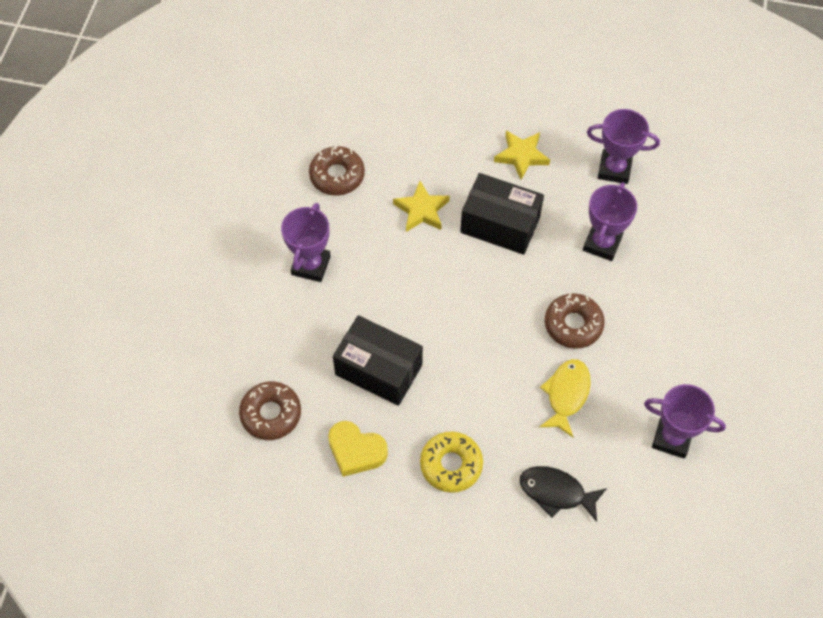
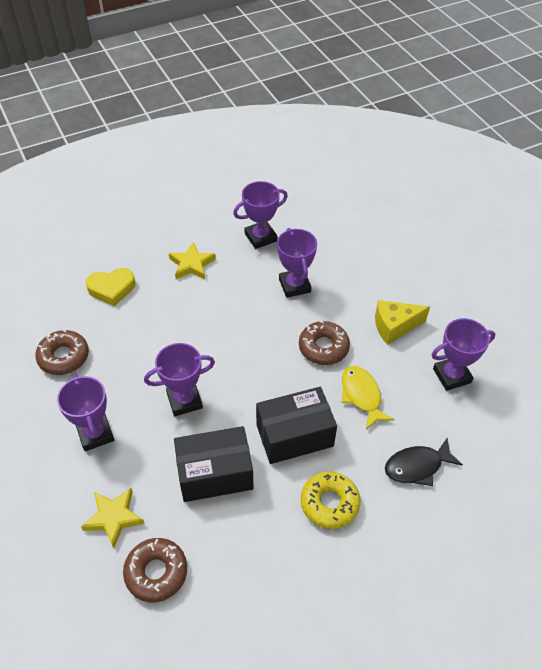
camera: 40 degrees left, 10 degrees down
(356, 451) = (250, 548): yellow heart -> yellow heart (112, 289)
(406, 287) = (184, 400): none -> purple trophy
(421, 210) = (150, 341): yellow star -> yellow star (114, 518)
(500, 225) = (216, 316): black box -> black box (294, 435)
(662, 352) = (394, 327): none -> yellow cheese

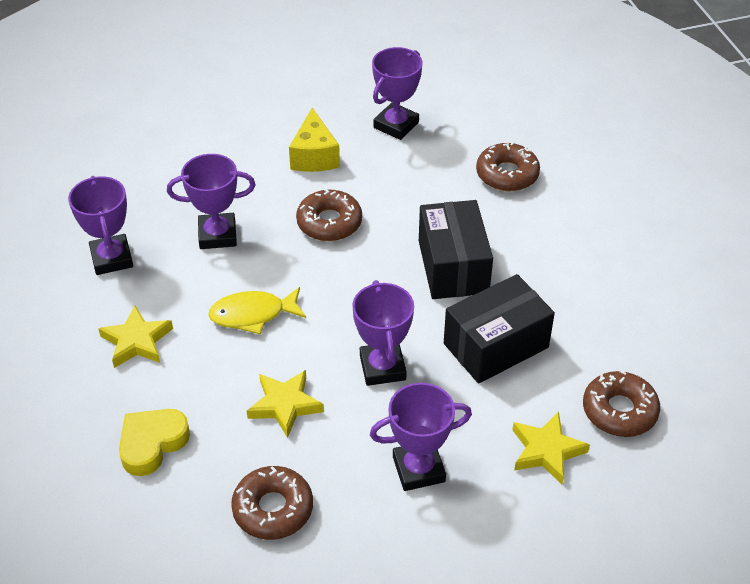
camera: 80 degrees left, 5 degrees down
(112, 289) = (152, 444): yellow heart -> yellow heart turned 135 degrees counterclockwise
(146, 349) = (285, 405): none -> yellow star
(215, 473) = (495, 345): black box -> black box turned 60 degrees clockwise
(329, 503) = (544, 250): yellow donut -> none
(361, 395) = (408, 201): yellow fish -> yellow fish (253, 314)
(417, 466) = (507, 174): black fish -> brown donut
(451, 376) = (396, 125): purple trophy -> purple trophy turned 45 degrees clockwise

